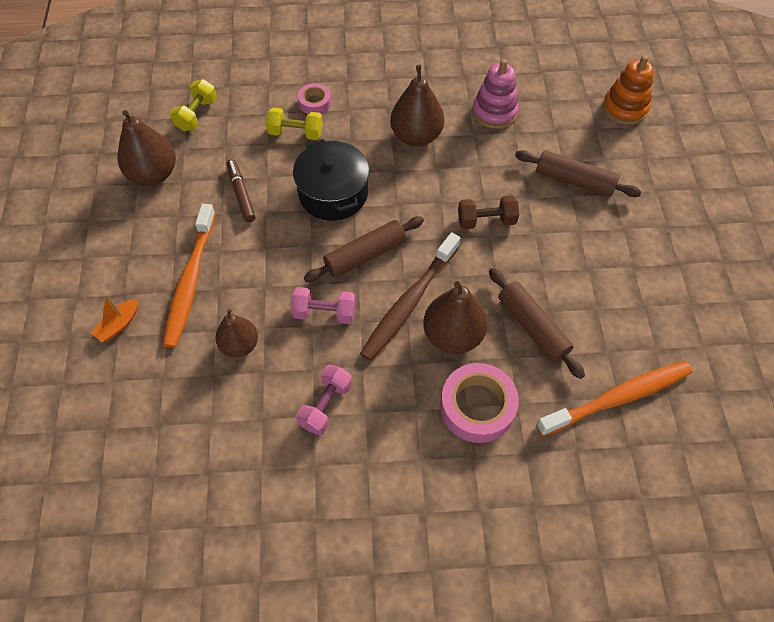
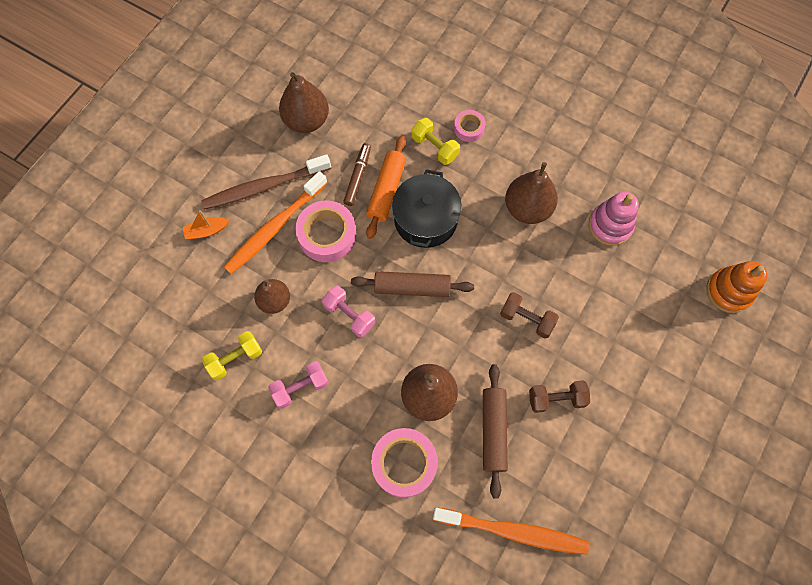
camera: 35 degrees right, 10 degrees up
(197, 114) = (371, 85): yellow dumbbell -> yellow dumbbell (235, 358)
(249, 258) = (327, 235): none -> pink tape
(278, 190) = (386, 191): none -> orange rolling pin
(409, 302) = (416, 348): brown toothbrush -> brown toothbrush (264, 187)
(562, 268) = (556, 399): none -> brown dumbbell
(574, 180) = (628, 330): brown rolling pin -> none

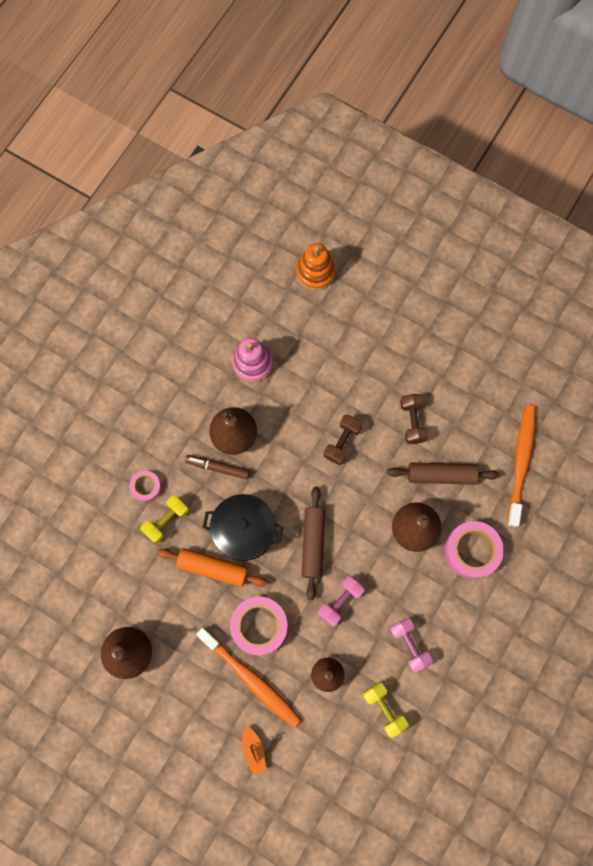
camera: 90 degrees left, 5 degrees up
(264, 187) = (206, 693): brown toothbrush -> none
(358, 177) = (197, 597): brown marker -> brown marker (218, 467)

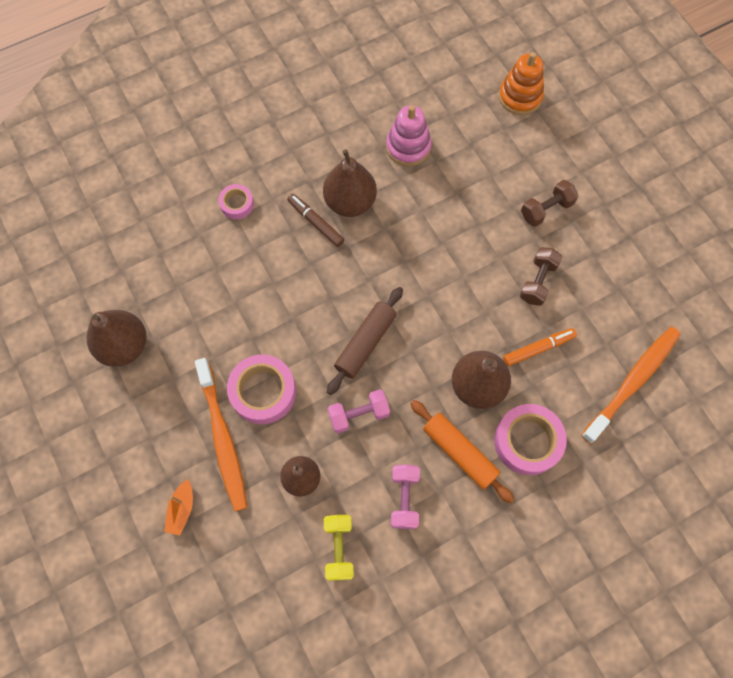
camera: 30 degrees right, 5 degrees down
(166, 521) = (236, 244): yellow dumbbell -> none
(213, 568) = (252, 312): orange rolling pin -> orange rolling pin (459, 452)
(244, 530) = (305, 293): black pot -> none
(342, 442) = (453, 263): brown dumbbell -> brown dumbbell (546, 209)
(441, 475) = (538, 349): brown rolling pin -> orange marker

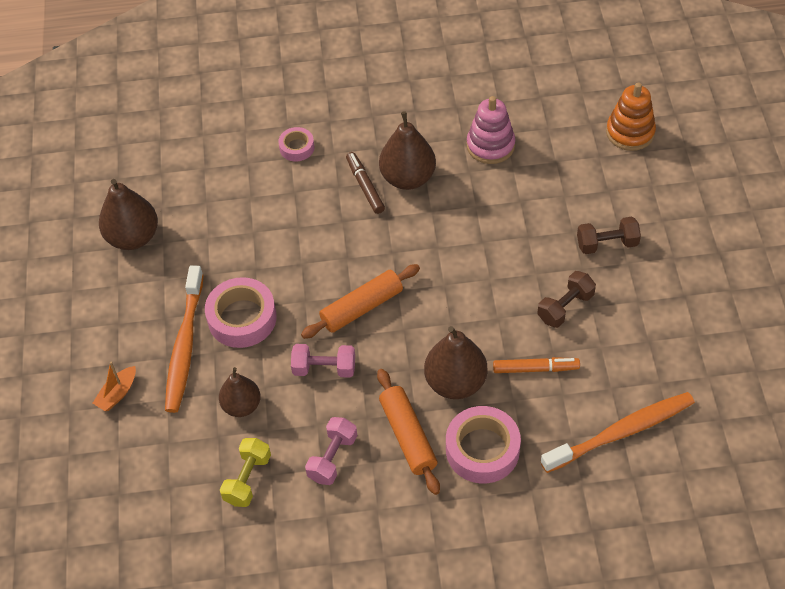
camera: 25 degrees right, 15 degrees down
(365, 343) = (362, 308): brown rolling pin -> orange rolling pin

